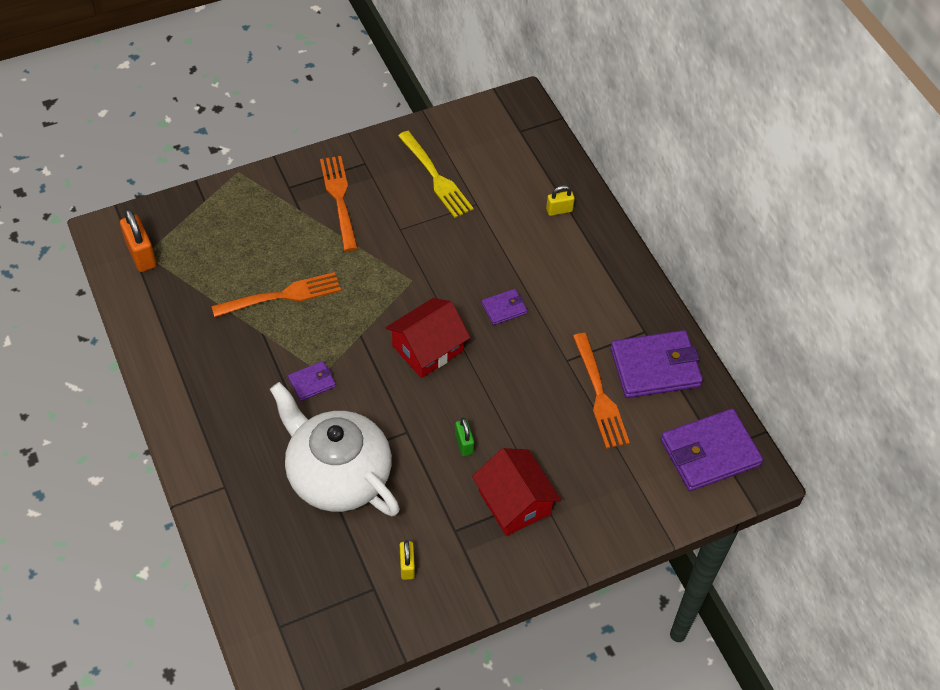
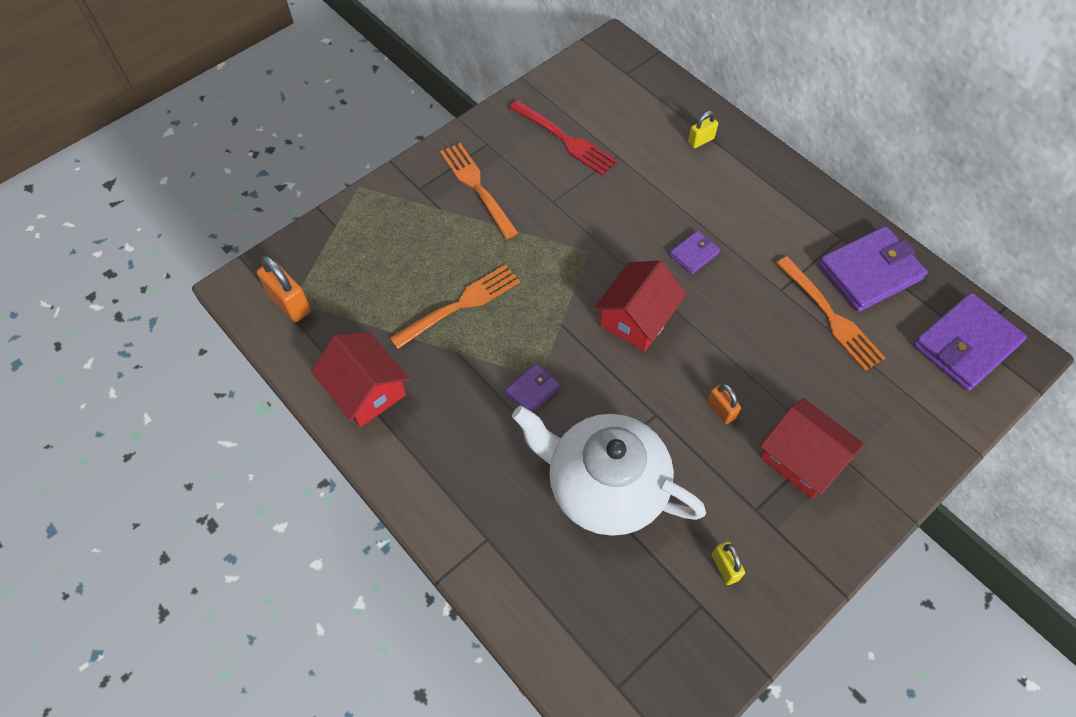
camera: 15 degrees left, 5 degrees up
(175, 343) = (366, 390): none -> red house
(435, 177) = (564, 139): yellow fork -> red fork
(464, 444) = (721, 410): green padlock -> orange padlock

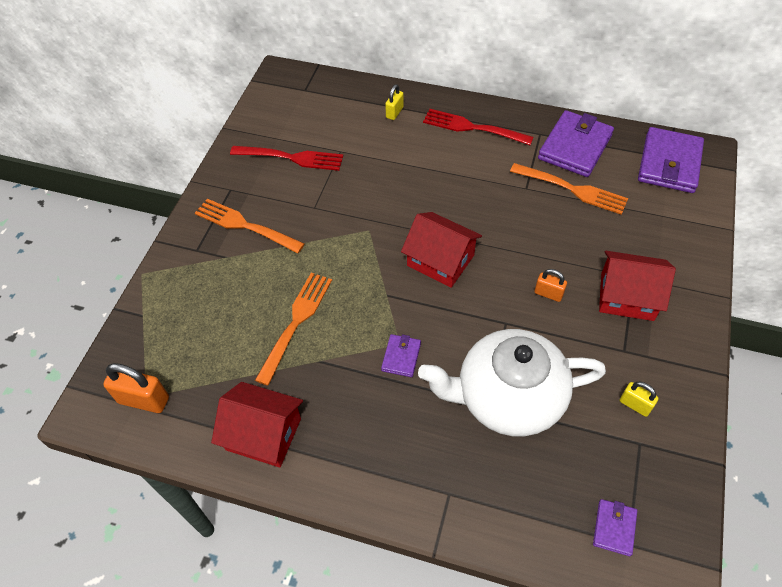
camera: 30 degrees left, 5 degrees down
(636, 318) = (440, 260): red house -> red house turned 60 degrees counterclockwise
(694, 254) = (448, 193): purple wallet -> purple wallet (614, 528)
(772, 197) = (473, 128): none -> red fork

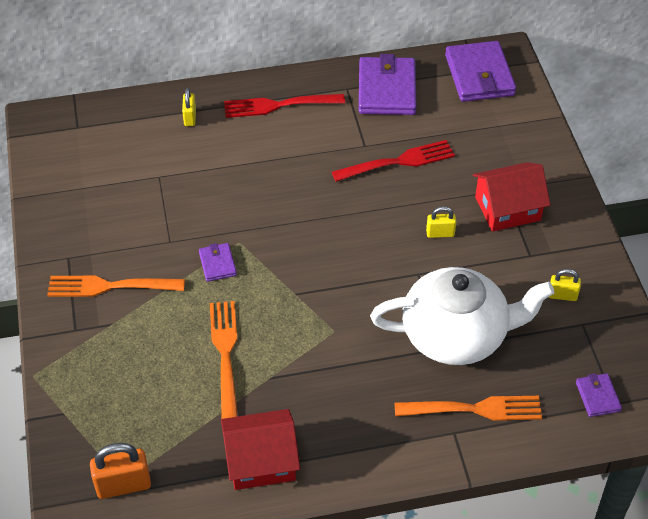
camera: 30 degrees left, 5 degrees down
(290, 158) = (111, 202): red fork -> red fork (397, 162)
(401, 357) = (343, 341): purple wallet -> purple wallet (217, 264)
(440, 260) = (326, 243): red house -> none
(507, 397) = (456, 335): white teapot -> white teapot turned 150 degrees counterclockwise
(548, 294) = (440, 233): orange padlock -> yellow padlock
(571, 189) = (406, 131): orange fork -> orange fork (473, 409)

